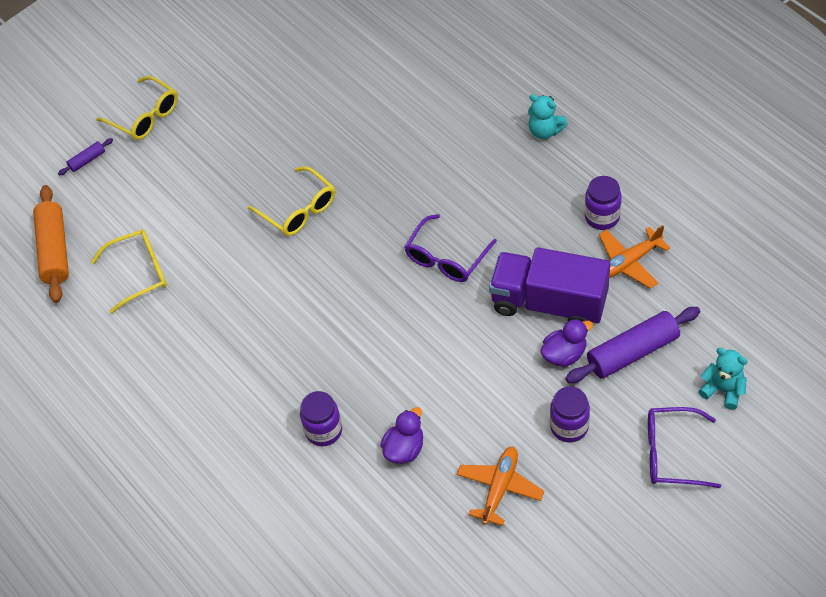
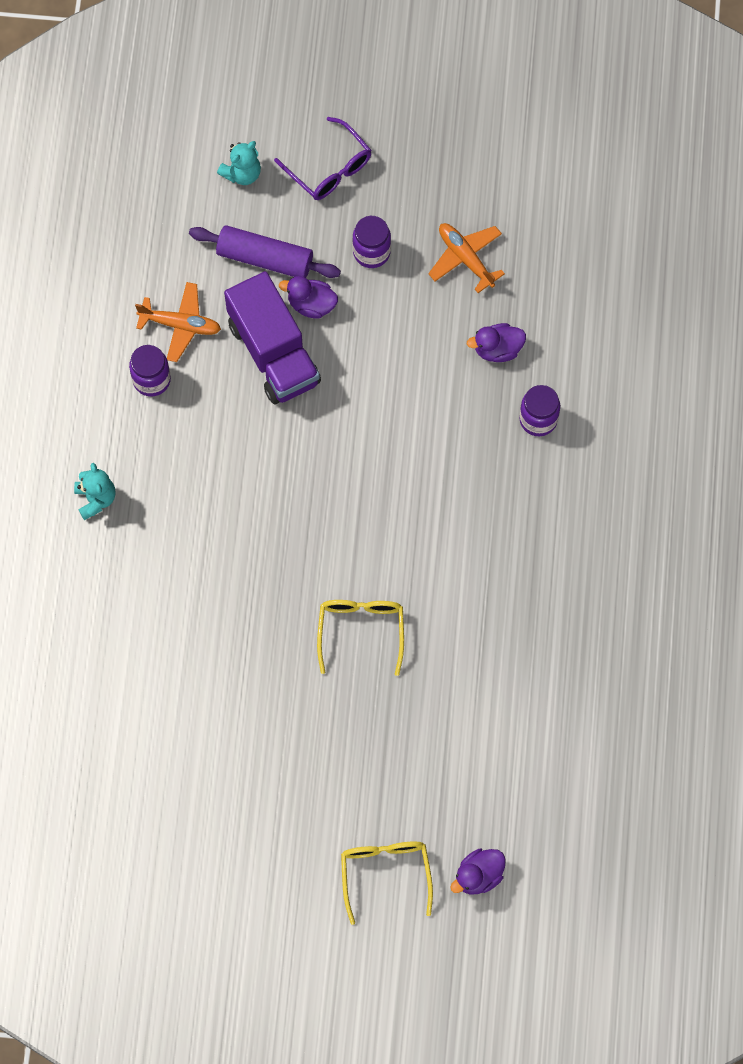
camera: 140 degrees left, 15 degrees up
(54, 250) = (589, 801): orange rolling pin -> none
(87, 160) = (478, 876): purple rolling pin -> purple duck
(140, 273) = (541, 703): yellow glasses -> none
(446, 258) = (301, 466): purple glasses -> none
(500, 488) = (466, 258): orange plane -> orange plane turned 75 degrees clockwise
(723, 390) = (242, 173): turquoise teddy bear -> turquoise teddy bear turned 120 degrees counterclockwise

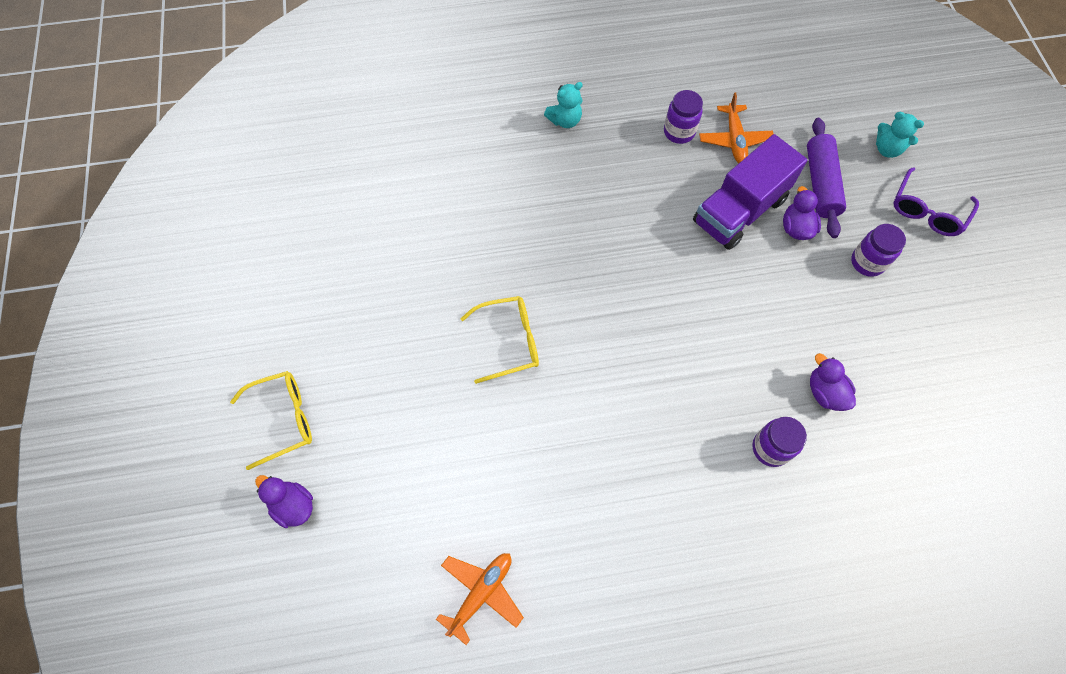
camera: 75 degrees right, 5 degrees down
(466, 258) = (901, 342): orange plane -> orange plane (481, 593)

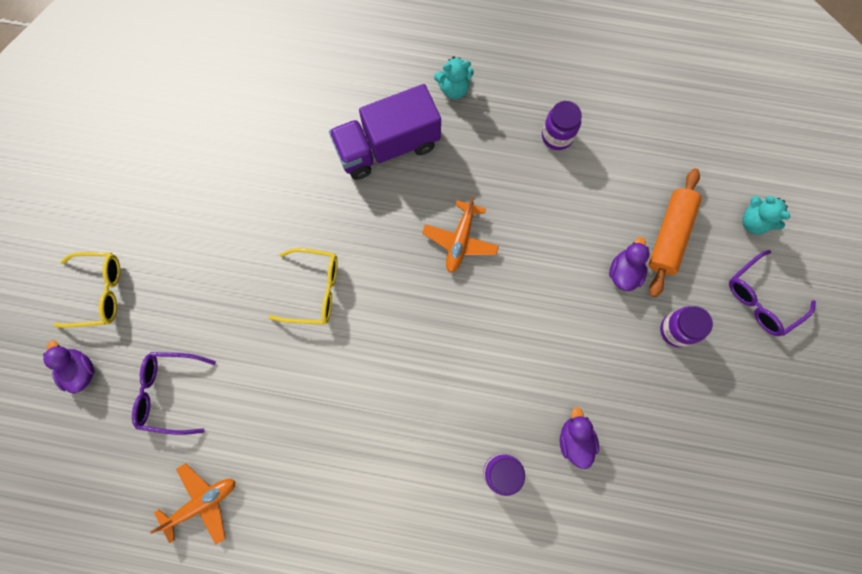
camera: 20 degrees right, 10 degrees up
(400, 493) = (170, 392): none -> purple glasses
(734, 140) = (606, 162): orange plane -> orange plane (460, 240)
(739, 211) = (578, 236): purple truck -> purple truck (387, 146)
(820, 184) = (669, 236): purple rolling pin -> orange rolling pin

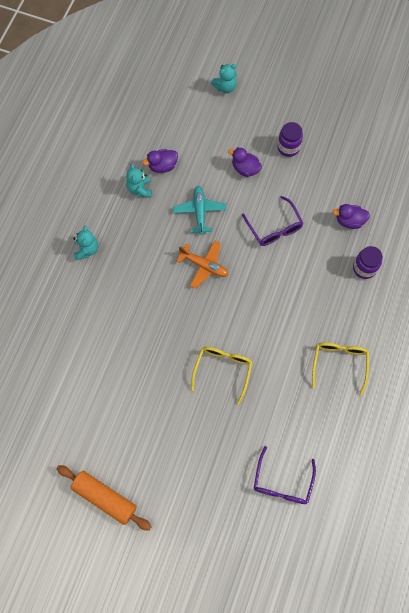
camera: 80 degrees left, 5 degrees down
(80, 371) = (256, 550): purple duck -> purple duck (162, 166)
(99, 292) = (196, 532): yellow glasses -> yellow glasses (339, 363)
(202, 503) = (362, 466): orange plane -> none
(387, 146) = (122, 303): purple truck -> none
(541, 221) = (199, 211): none -> turquoise plane
(557, 136) = (140, 189): purple jar -> turquoise teddy bear
(669, 236) = (225, 136): orange rolling pin -> orange rolling pin (105, 498)
(761, 299) = (276, 96): purple glasses -> purple glasses (274, 228)

